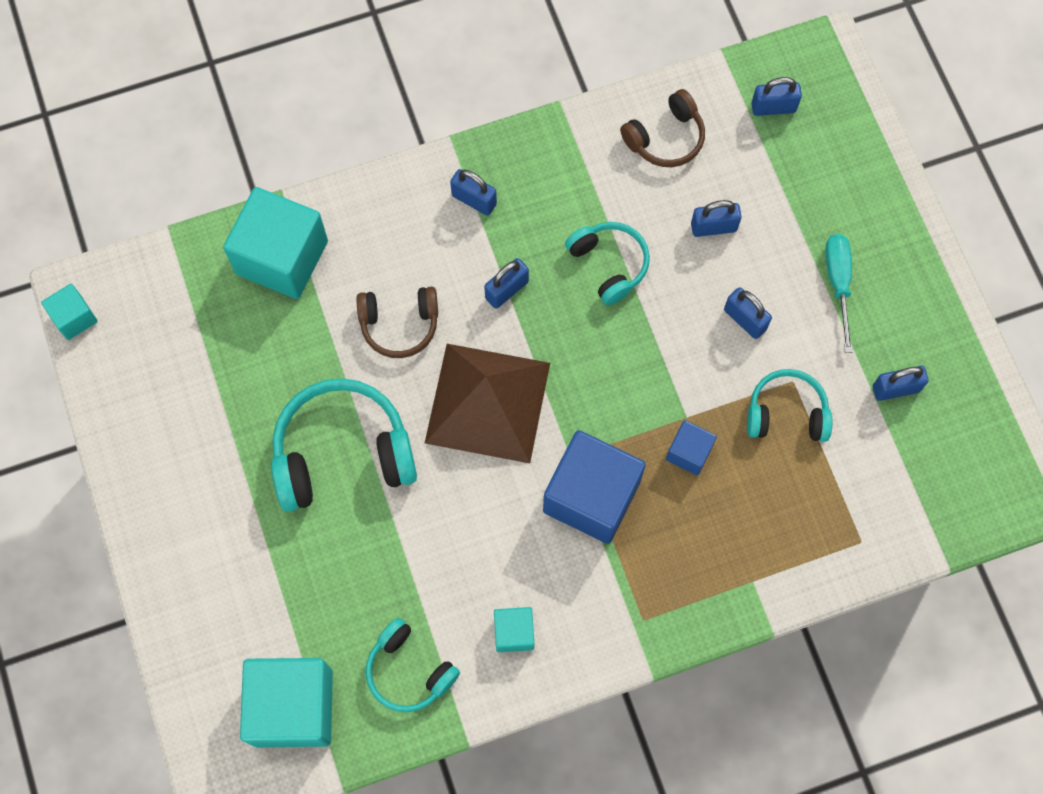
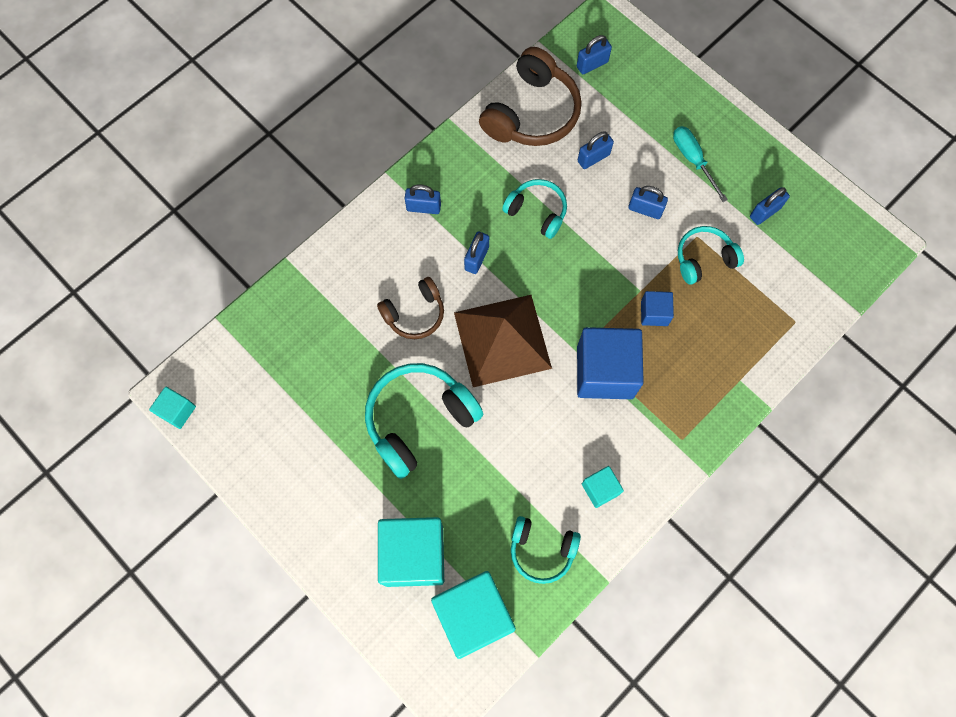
camera: 25 degrees left, 0 degrees up
(282, 257) = (308, 303): turquoise cube -> turquoise cube (413, 555)
(665, 138) = (532, 113): brown headphones -> brown headphones, size x1.68

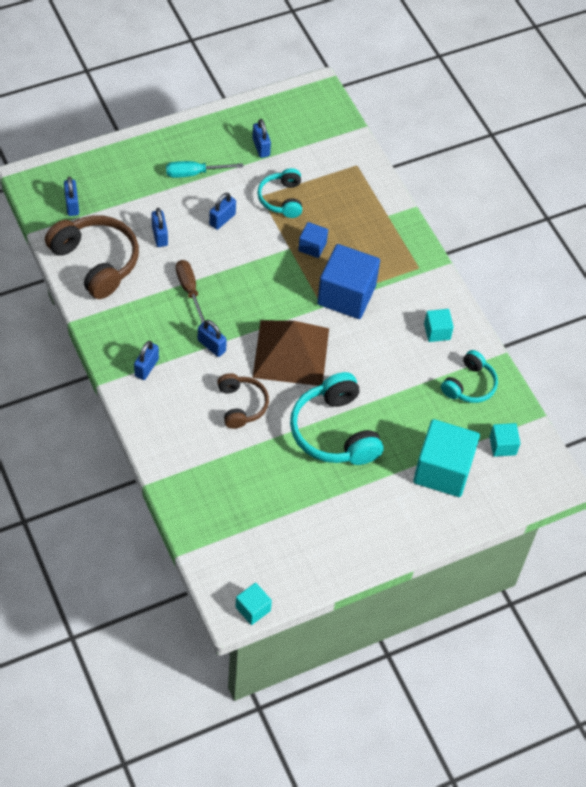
camera: 75 degrees left, 15 degrees down
(473, 615) = (502, 446): turquoise cube -> turquoise cube, size x0.49
(537, 212) = (189, 290): turquoise headphones -> brown screwdriver

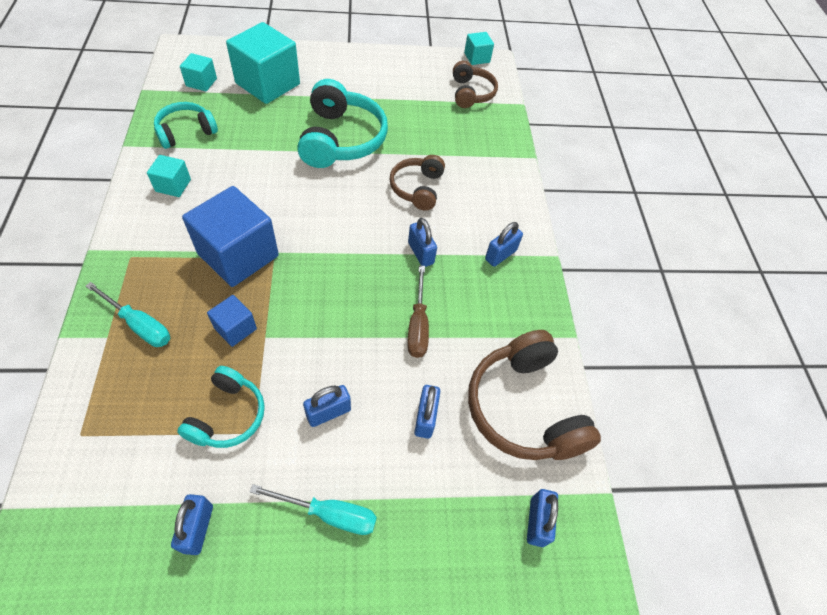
camera: 160 degrees left, 0 degrees up
(238, 547) = (471, 93): none -> brown headphones
(291, 352) = (339, 218): brown pyramid -> none
(374, 228) = (139, 325): none -> turquoise screwdriver

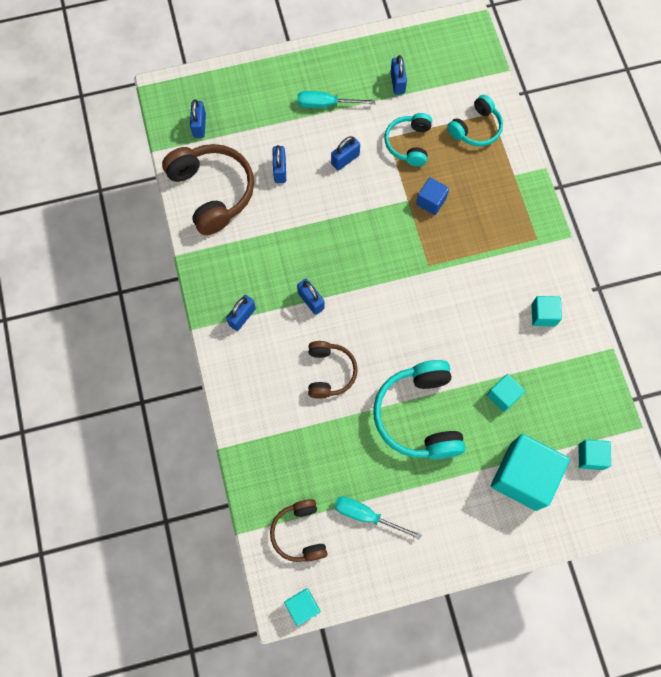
camera: 175 degrees right, 15 degrees up
(139, 325) = (497, 188): turquoise screwdriver -> turquoise screwdriver (366, 515)
(186, 132) = (567, 381): turquoise headphones -> turquoise headphones (476, 128)
(238, 255) = (456, 261): blue cube -> none
(254, 135) = (503, 395): none -> turquoise cube
(418, 325) = (299, 235): brown screwdriver -> none

